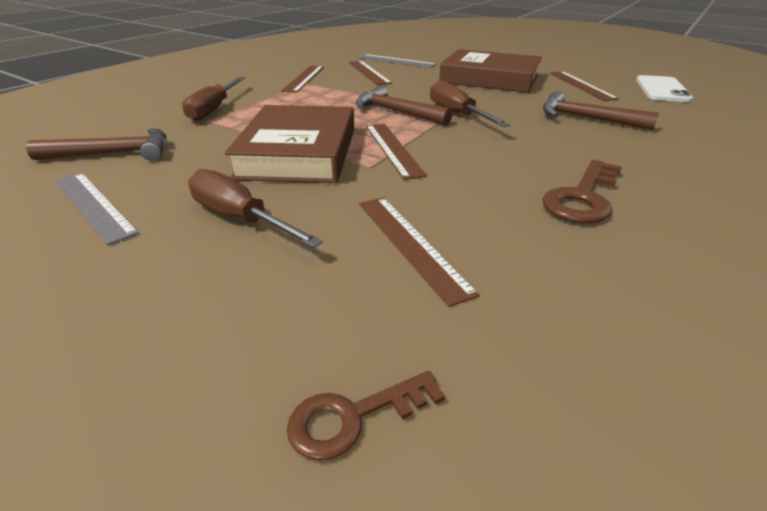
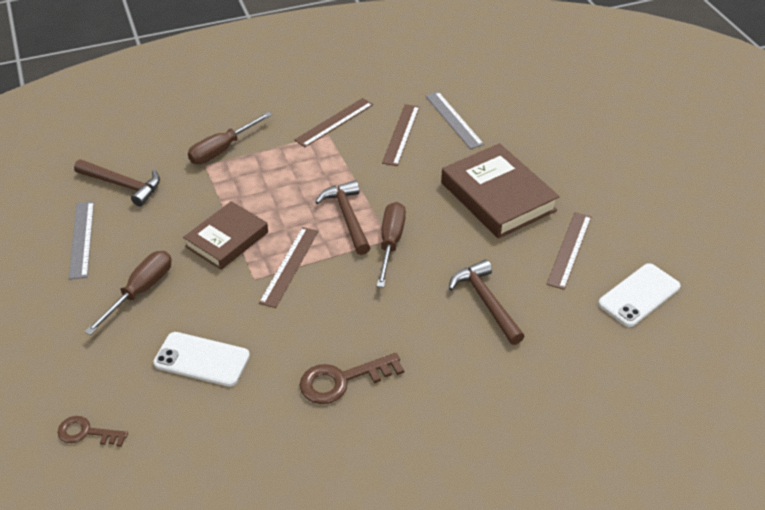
camera: 35 degrees right, 10 degrees up
(240, 218) = (140, 291): brown screwdriver -> brown screwdriver turned 45 degrees clockwise
(298, 152) = (227, 239): brown book -> brown book, size x0.67
(411, 244) = (202, 359): brown ruler -> white phone

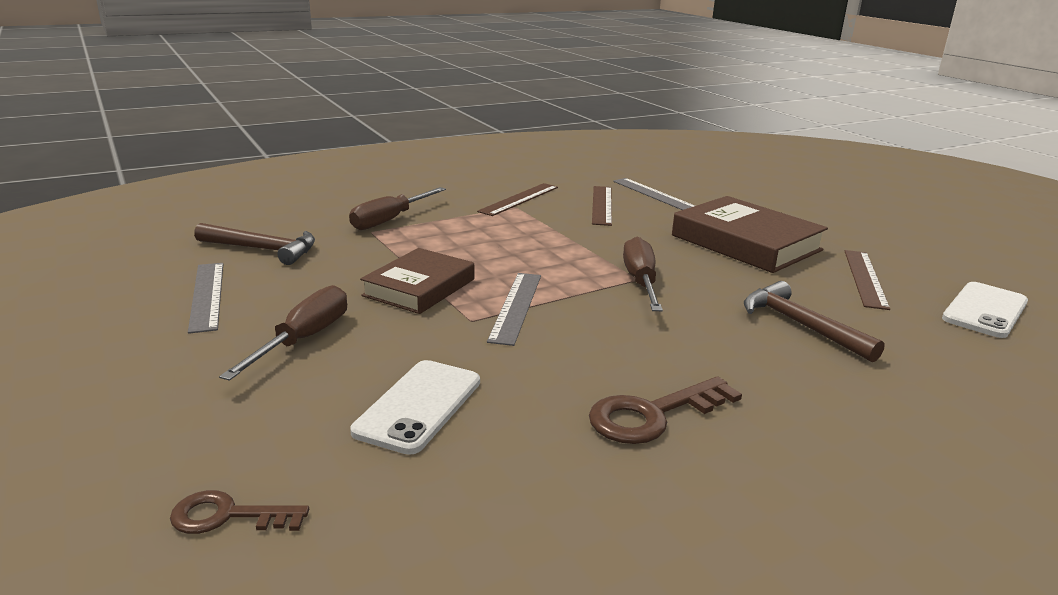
camera: 10 degrees left, 20 degrees down
(202, 359) = (419, 406): white phone -> white phone turned 75 degrees counterclockwise
(289, 266) = (516, 306): brown ruler -> grey ruler
(347, 217) = (572, 264): brown hammer -> none

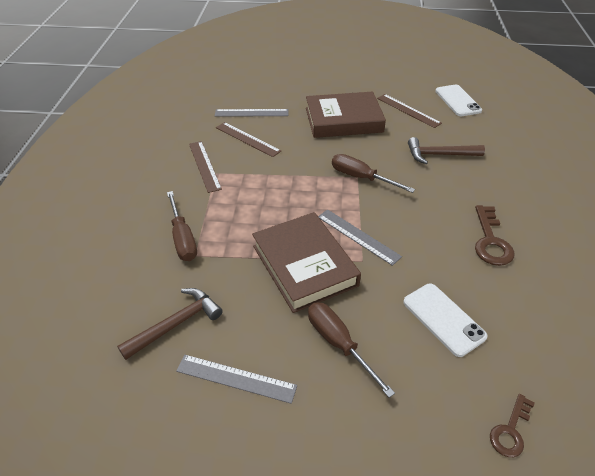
camera: 55 degrees left, 20 degrees up
(419, 287) = (304, 265): brown book -> brown book, size x1.50

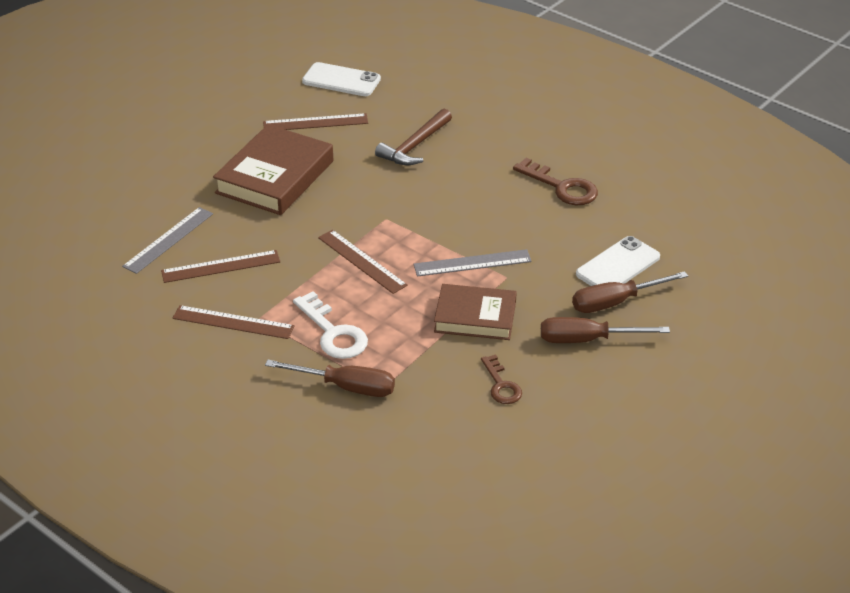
camera: 55 degrees left, 5 degrees down
(176, 324) = (467, 435): brown hammer -> none
(229, 208) = (333, 333): none -> white key
(236, 378) = (567, 419): grey ruler -> none
(304, 265) = (475, 317): brown book -> brown book, size x0.67
(307, 187) = (362, 261): none -> brown ruler
(361, 178) = (390, 216): brown screwdriver -> brown screwdriver (615, 302)
(443, 319) = (618, 265): white phone -> white phone turned 45 degrees counterclockwise
(510, 430) = (742, 291): brown key -> brown key (501, 385)

